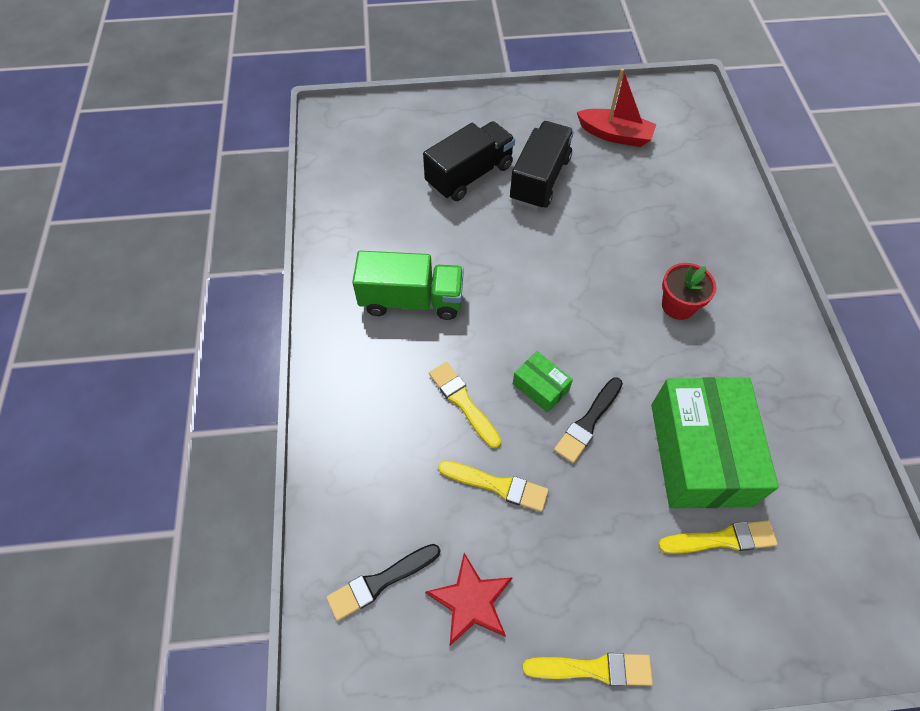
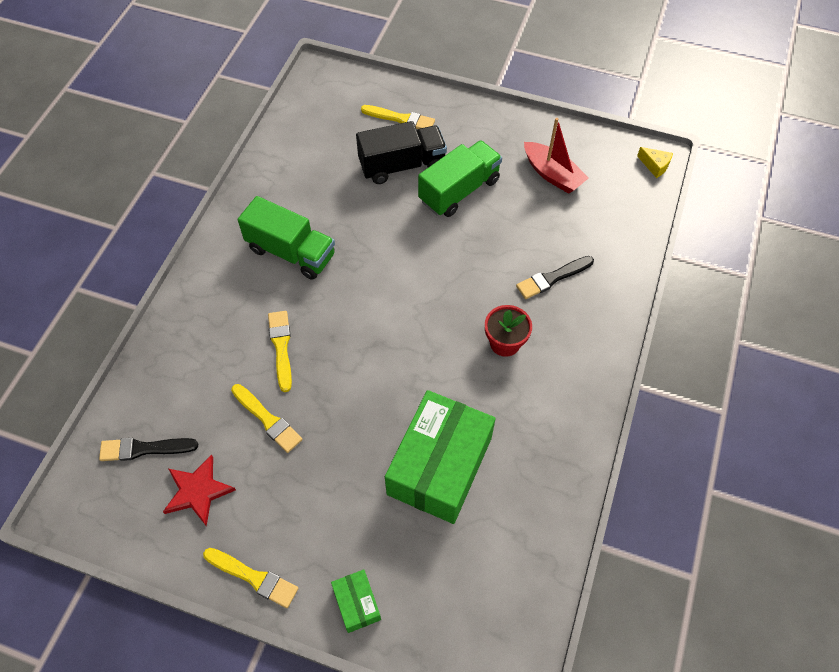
camera: 25 degrees right, 0 degrees up
(539, 179) = (459, 190): black truck -> green truck
(540, 387) = (348, 361): green box -> green box (357, 603)
(588, 422) = (367, 403): black brush -> black brush (552, 278)
(697, 97) = (655, 166): none -> yellow cheese
(721, 539) = (411, 536): yellow brush -> yellow brush (401, 119)

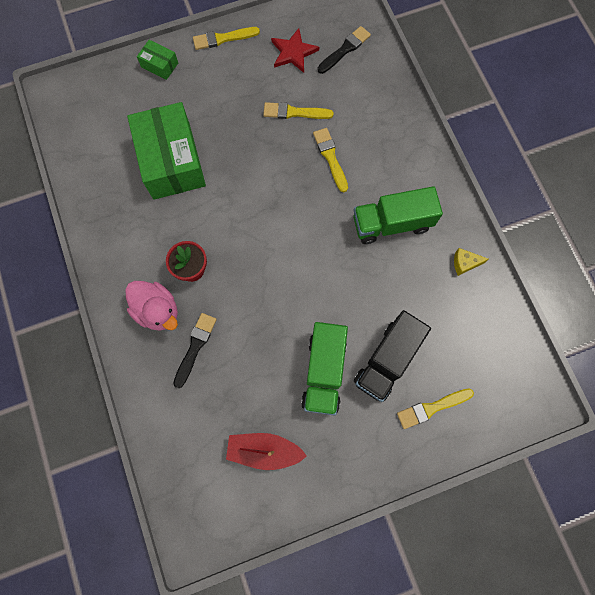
camera: 140 degrees right, 15 degrees up
(281, 347) = (330, 157): yellow brush -> yellow brush turned 150 degrees counterclockwise
(565, 330) = (157, 310): none -> pink duck
(655, 166) = (186, 534): yellow cheese -> yellow cheese (465, 263)

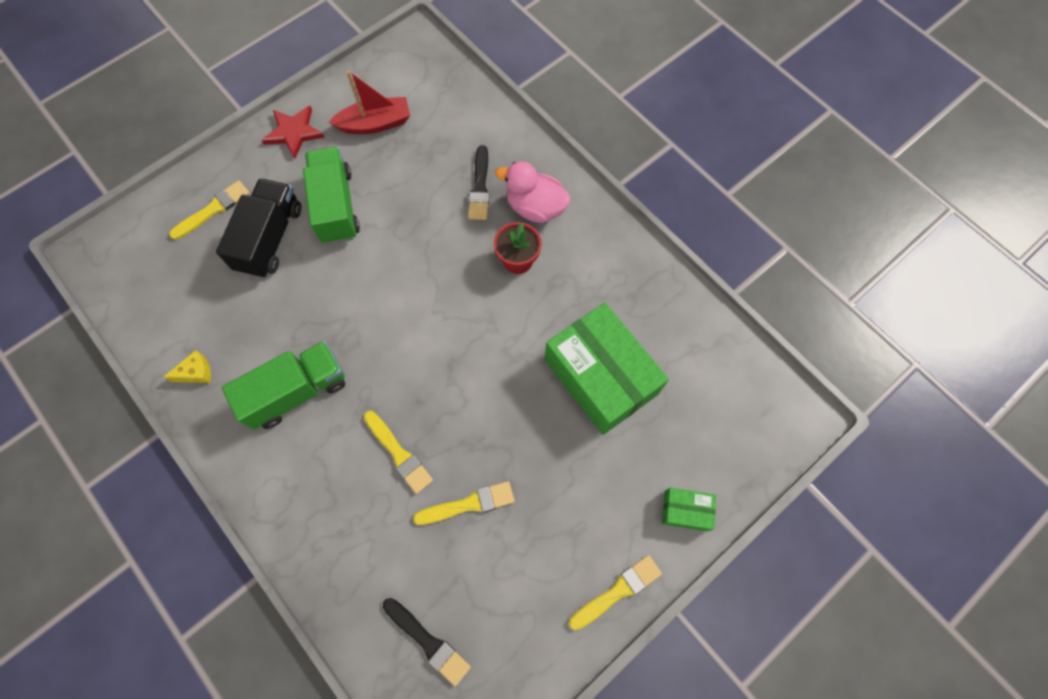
camera: 160 degrees right, 5 degrees down
(293, 52) = (504, 606): red star -> red star (294, 132)
(345, 49) = (428, 642): black brush -> black brush turned 75 degrees counterclockwise

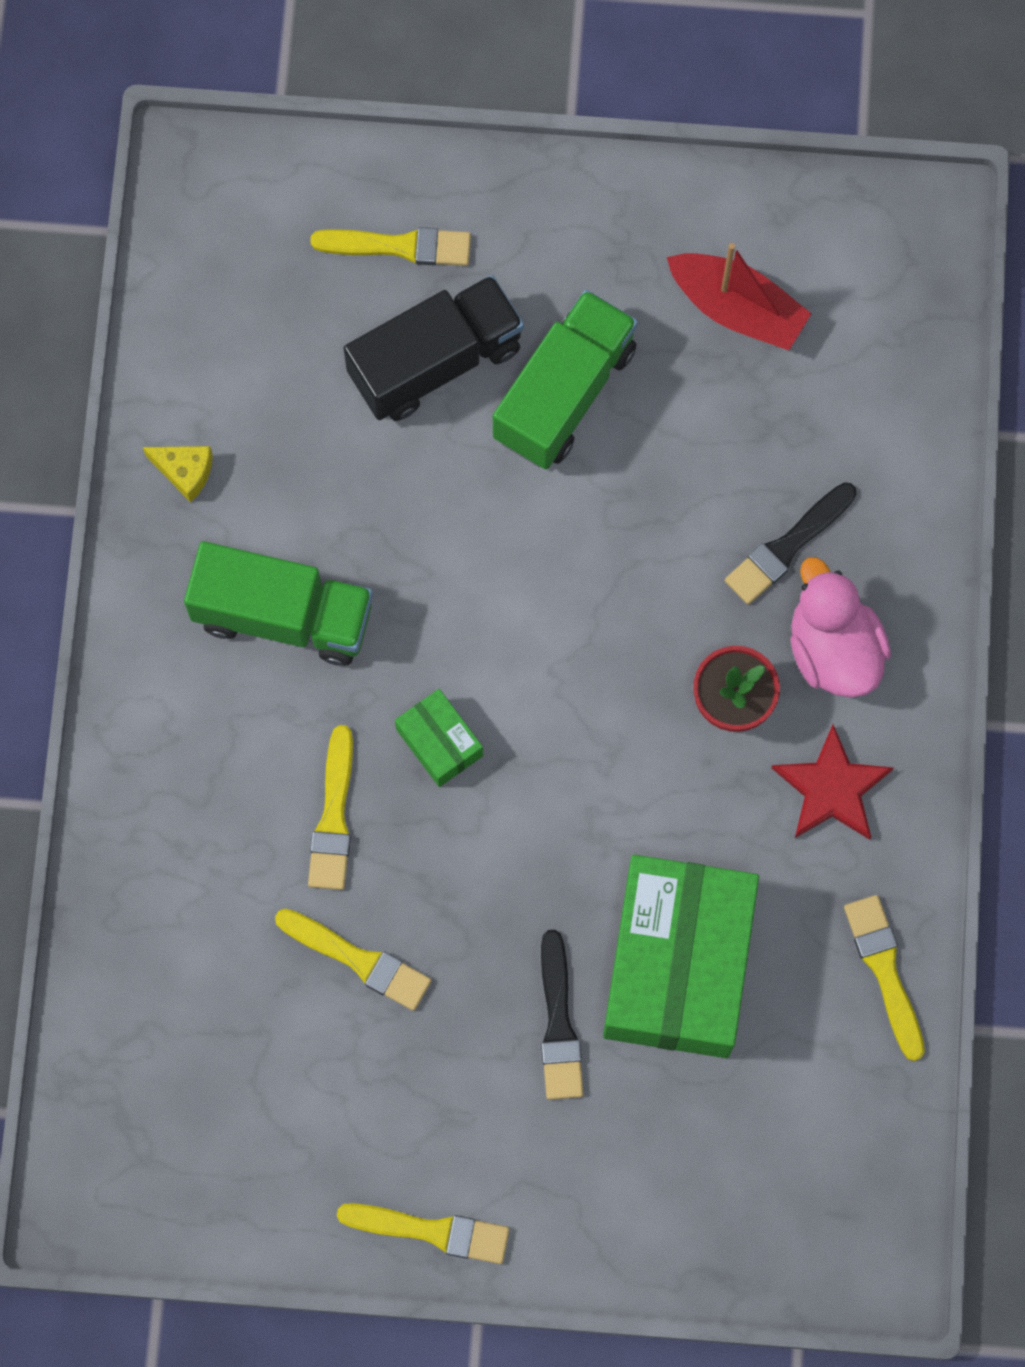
camera: 45 degrees right, 5 degrees up
(294, 132) = (611, 219): red star -> red star (832, 788)
(428, 642) = (165, 1068): black brush -> black brush (558, 1024)
(679, 303) = (885, 971): none -> yellow brush
(686, 510) = (609, 1226): green box -> green box (439, 742)

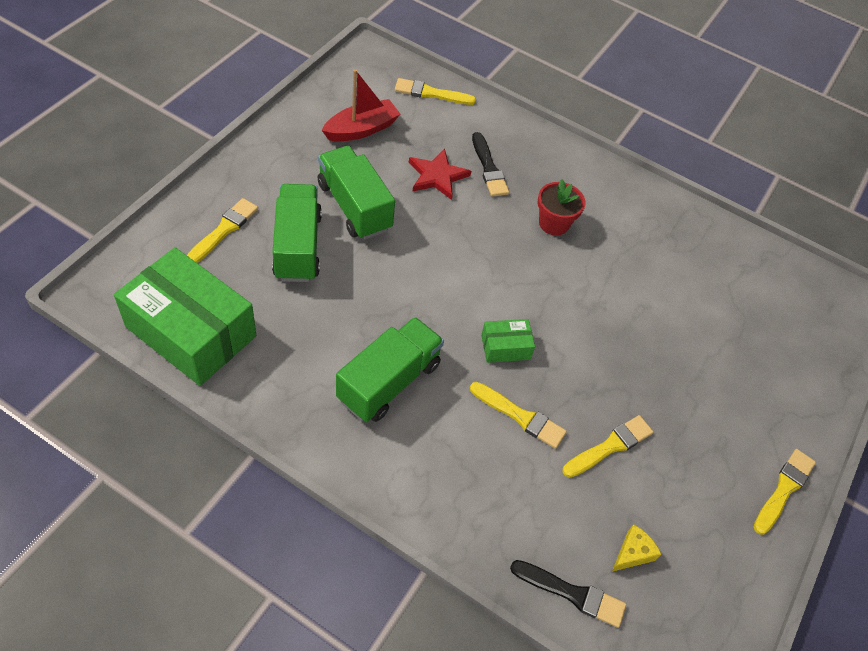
camera: 70 degrees left, 20 degrees down
(185, 472) = (271, 386): yellow cheese -> yellow cheese (632, 553)
(435, 362) = (297, 246): black truck -> green truck
(558, 1024) = (687, 372): black brush -> black brush (572, 594)
(677, 964) = (677, 307): green box -> green box (191, 331)
(832, 788) = (616, 209): red star -> red star (437, 176)
(833, 649) = (548, 177): pink duck -> none
(885, 971) = (714, 234): yellow brush -> yellow brush (431, 93)

